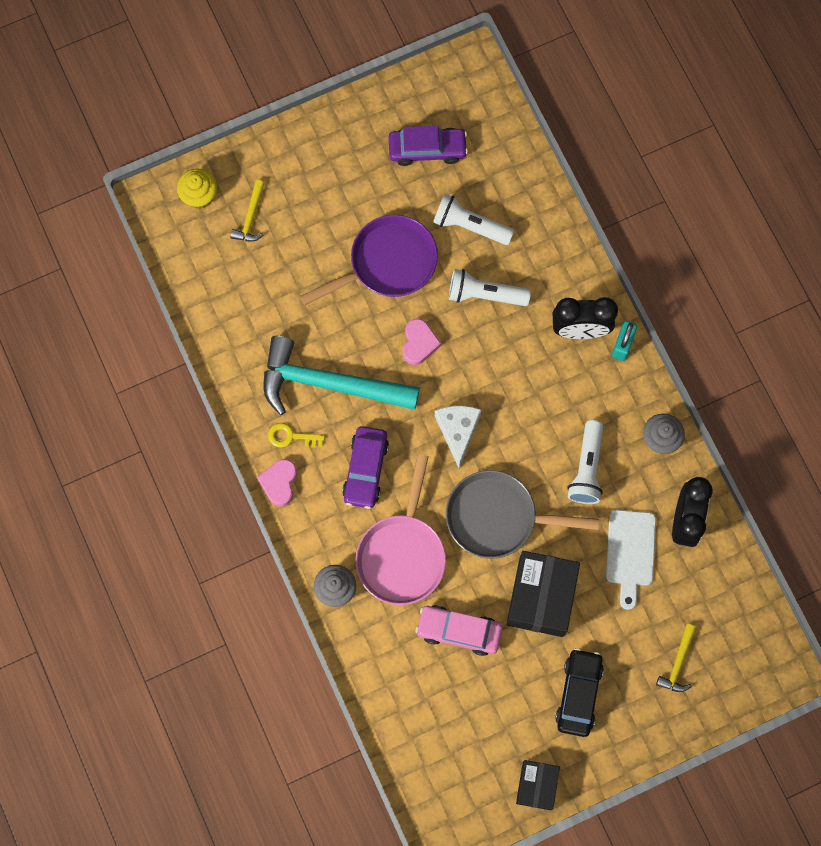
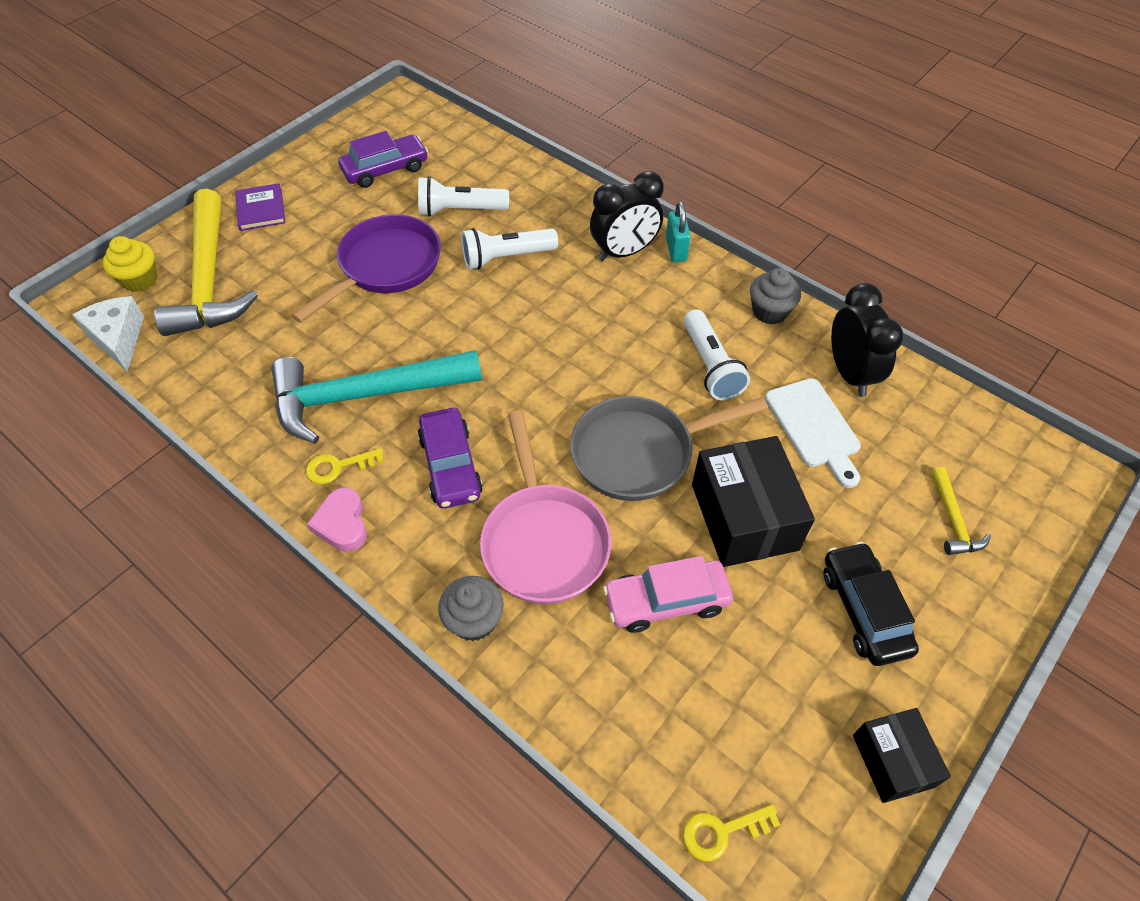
camera: 25 degrees left, 20 degrees down
(250, 217) = (209, 279): yellow hammer -> yellow hammer, size x2.36
(311, 155) = (261, 209): none -> purple book
(419, 343) = (455, 322): pink heart -> none
(419, 776) = (722, 832): none -> yellow key
(458, 431) = (543, 385): white cheese -> white cheese (119, 339)

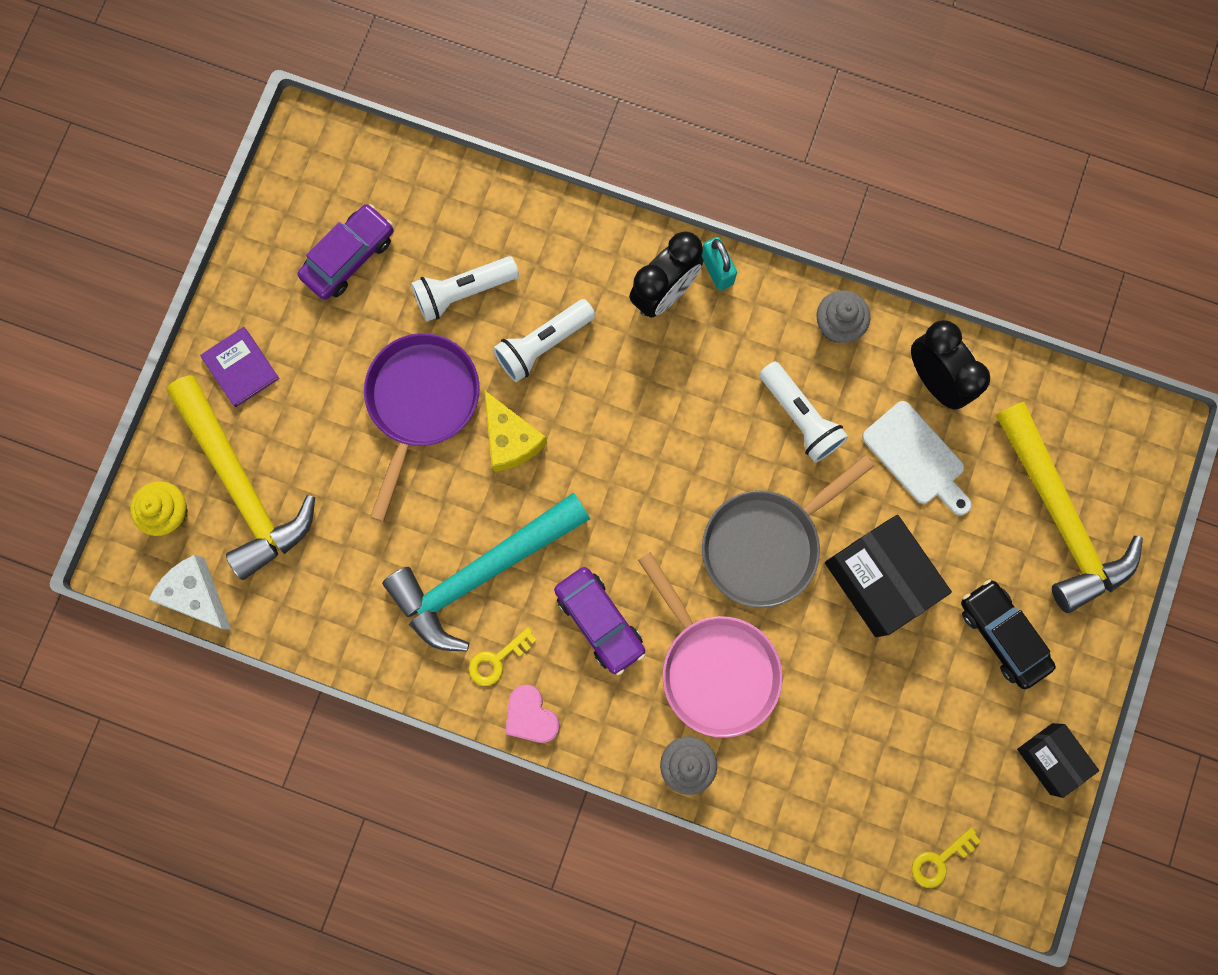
camera: 20 degrees left, 25 degrees up
(445, 310) = (510, 439): none -> yellow cheese
(666, 601) = (838, 687): pink car -> none
(953, 520) = (1059, 517): yellow hammer -> yellow hammer, size x2.36

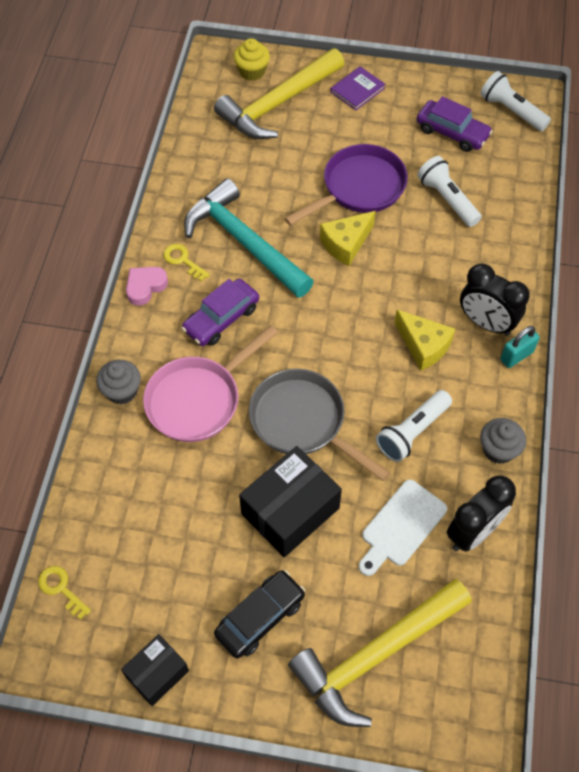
camera: 80 degrees right, 20 degrees down
(196, 594) = (201, 94): white cheese -> none
(421, 403) = (359, 188): purple pan -> purple pan turned 45 degrees counterclockwise
(543, 345) = (422, 252): white flashlight -> white flashlight (511, 111)
(684, 376) = (423, 346): none -> yellow cheese

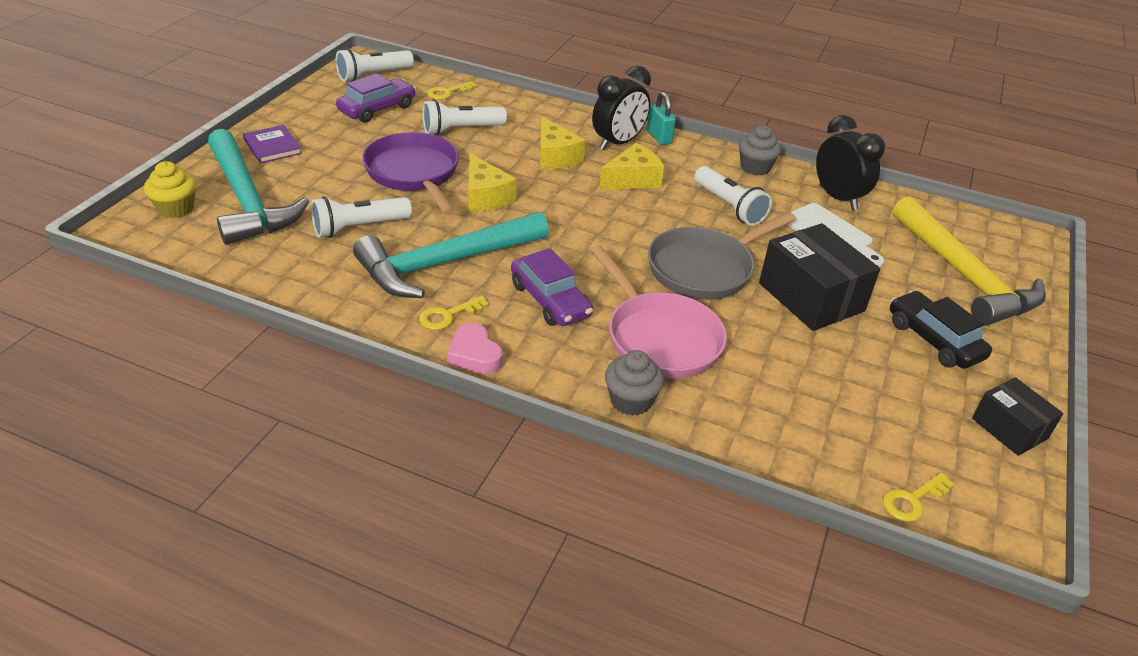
camera: 80 degrees left, 20 degrees down
(269, 178) = (359, 228): none -> white flashlight
(278, 104) = (247, 200): yellow hammer -> turquoise hammer
(435, 278) = (555, 157): none -> yellow cheese
(510, 171) = (447, 92): none -> yellow key

